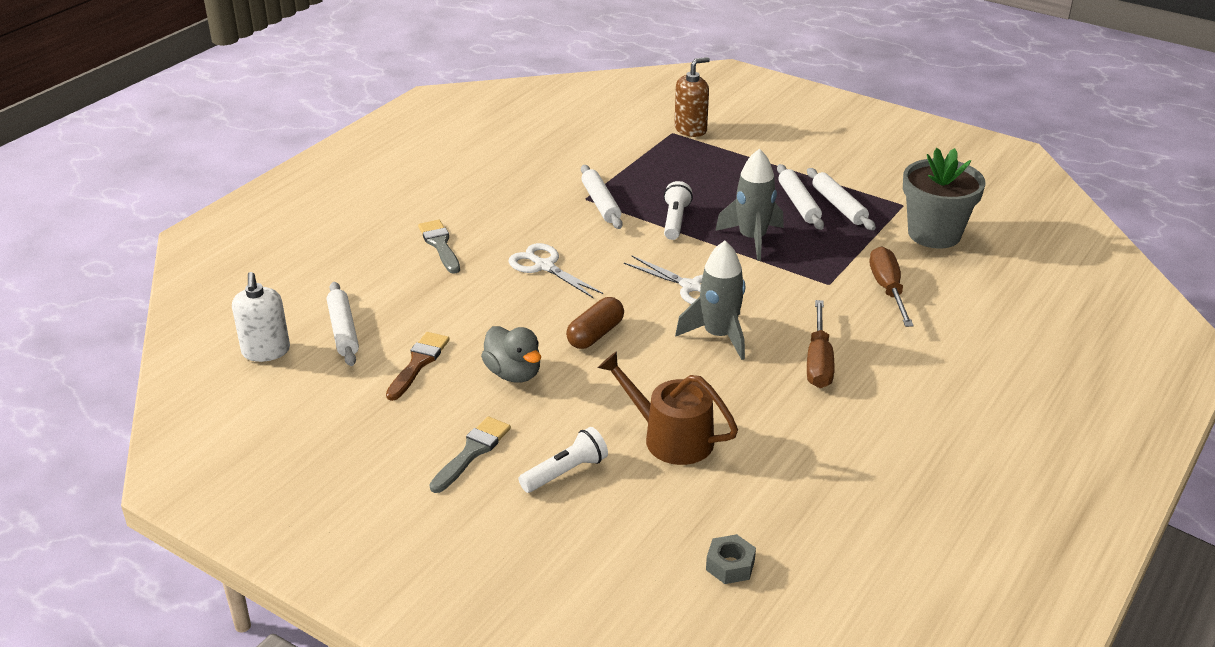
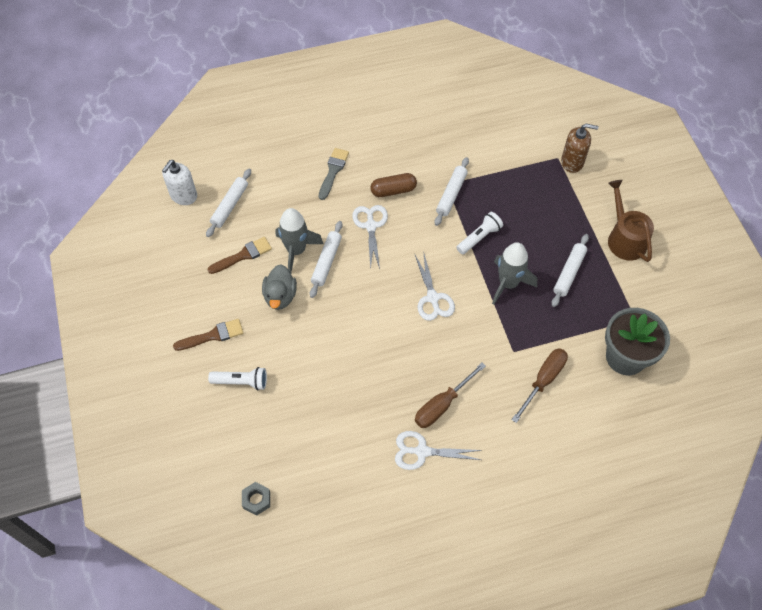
camera: 40 degrees right, 25 degrees up
(472, 452) = (212, 336): grey brush -> brown brush
(595, 334) = (346, 297): brown capsule -> brown capsule (393, 190)
(671, 438) = (311, 398): brown watering can -> brown watering can (624, 238)
(718, 336) = (409, 346): grey rocket -> grey rocket (296, 250)
(839, 206) = (592, 292): white rolling pin -> white rolling pin (326, 262)
(851, 409) = (422, 451): none -> white scissors

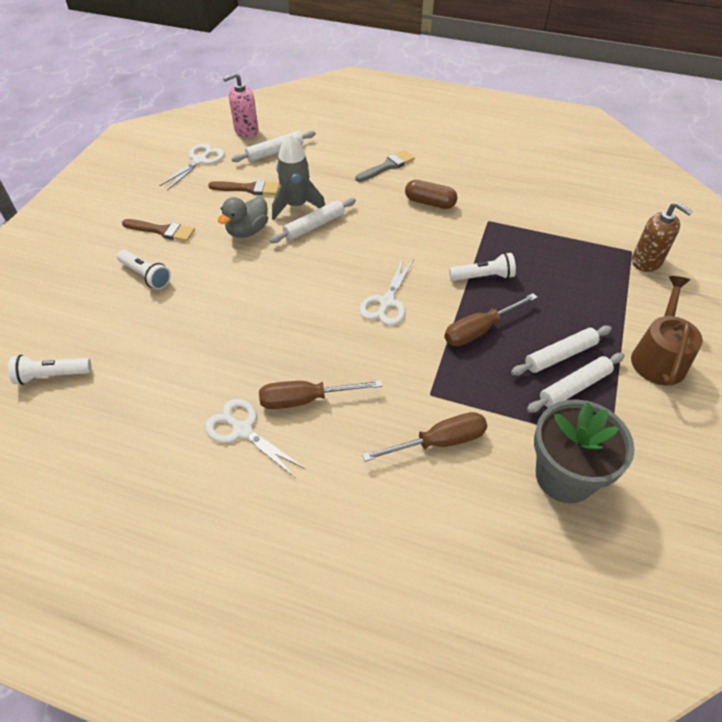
camera: 35 degrees right, 10 degrees down
(183, 196) = (246, 131): white soap dispenser -> pink soap dispenser
(256, 500) = (52, 375): grey nut -> white flashlight
(370, 226) = (382, 219): white scissors -> white scissors (199, 161)
(451, 194) = (485, 230): white rolling pin -> white rolling pin (574, 387)
(508, 283) = (479, 330): grey rocket -> brown screwdriver

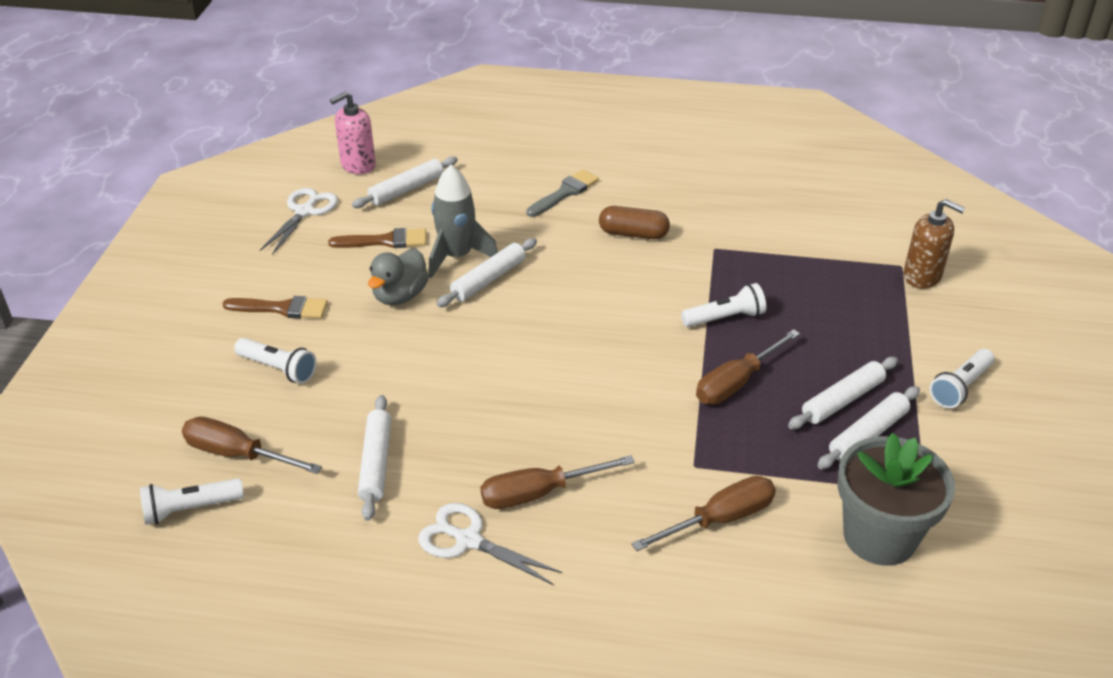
camera: 10 degrees left, 10 degrees down
(97, 337) = (237, 454): none -> brown screwdriver
(193, 358) = (376, 463): none -> white rolling pin
(387, 302) = (610, 364): white scissors -> none
(658, 357) = (960, 387): brown watering can -> white flashlight

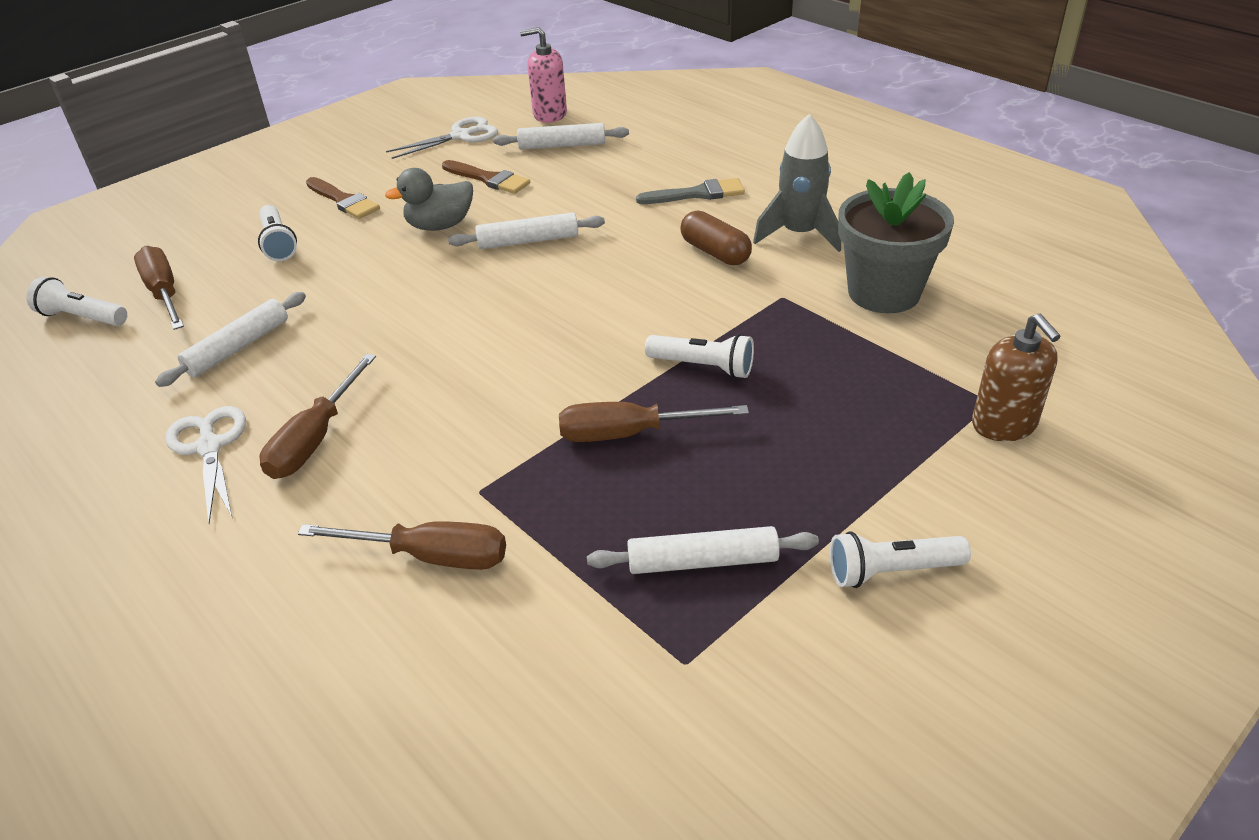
camera: 40 degrees right, 0 degrees up
(457, 256) = (528, 212): grey rocket -> grey rocket (799, 234)
(539, 493) = (315, 439): brown screwdriver -> brown screwdriver turned 90 degrees counterclockwise
(842, 400) = (722, 510): white rolling pin -> none
(879, 537) = (565, 679): grey flower pot -> grey flower pot (883, 292)

